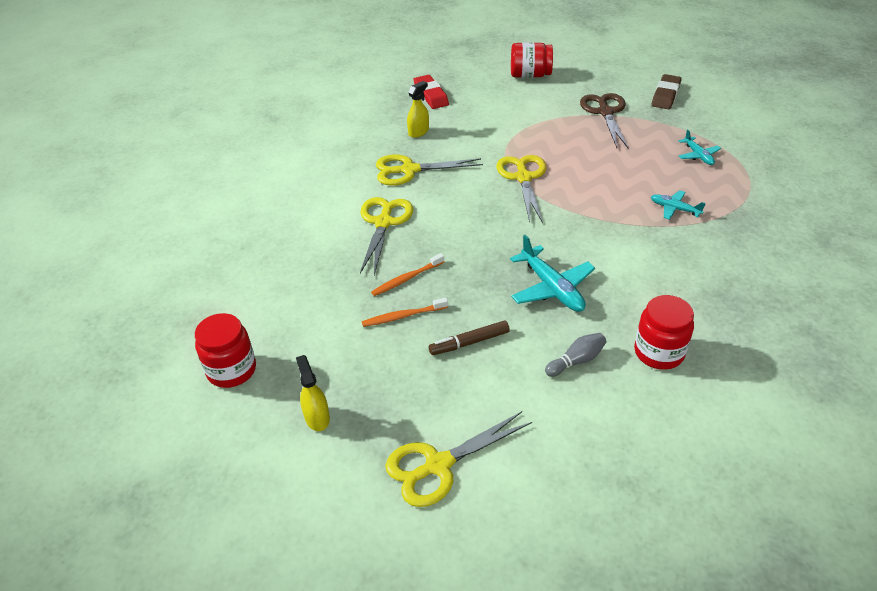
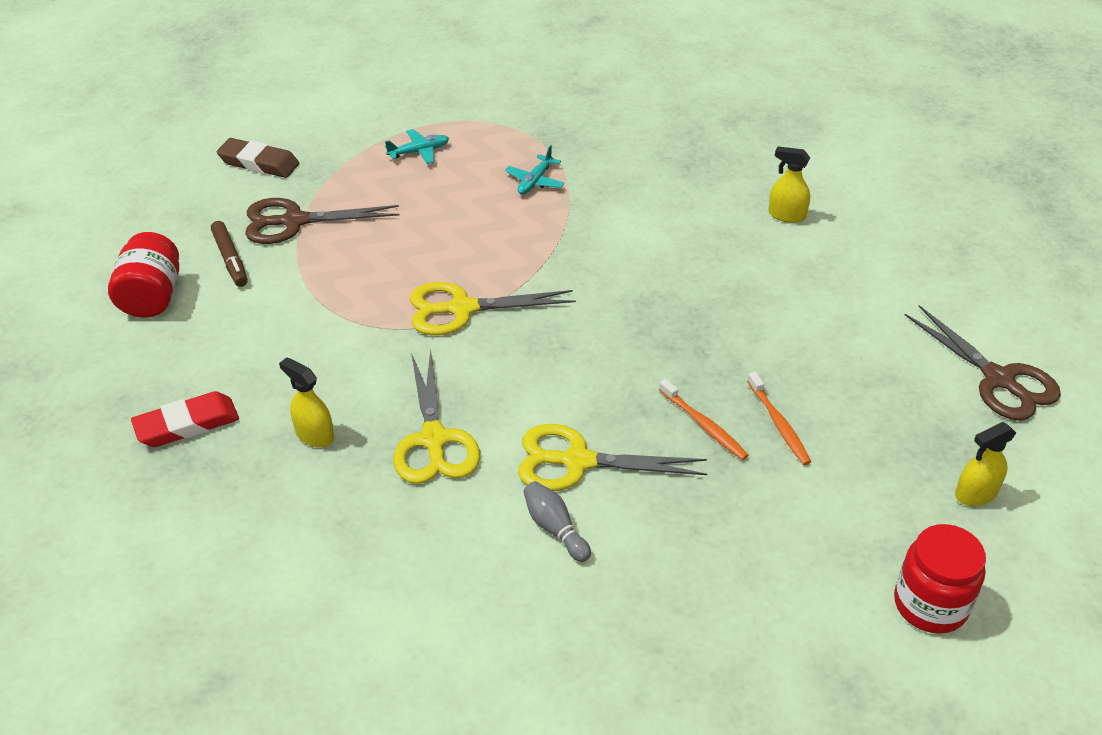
camera: 95 degrees left, 0 degrees up
(438, 465) = (998, 379): yellow scissors -> brown scissors
(469, 343) = (810, 359): brown marker -> brown marker (230, 259)
(552, 288) = (699, 288): turquoise plane -> none
(576, 361) = (815, 273): grey bowling pin -> grey bowling pin (555, 528)
(659, 352) = (786, 215): red jar -> yellow spray bottle

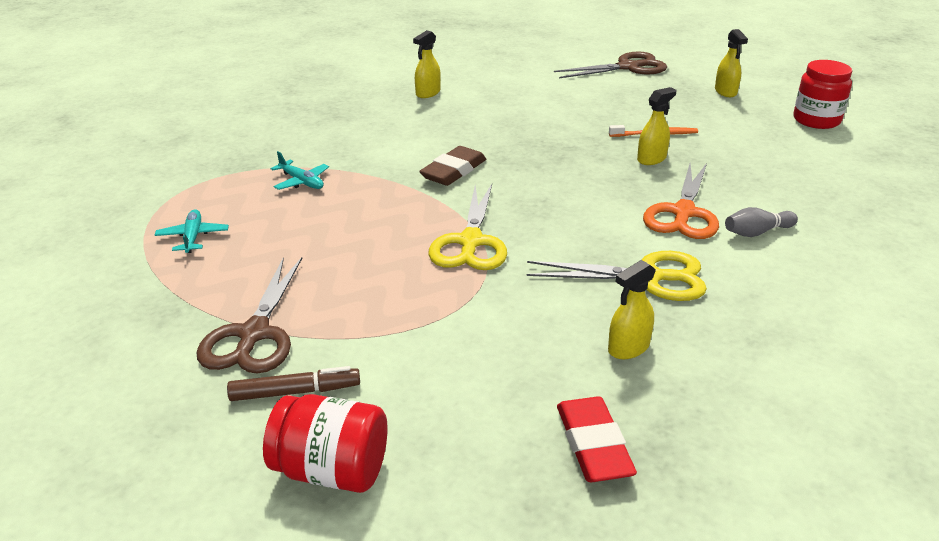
camera: 75 degrees left, 10 degrees down
(259, 163) = (104, 355): brown eraser -> brown eraser (453, 171)
(577, 461) = (683, 213): yellow scissors -> orange scissors
(704, 425) = (651, 159): orange toothbrush -> yellow spray bottle

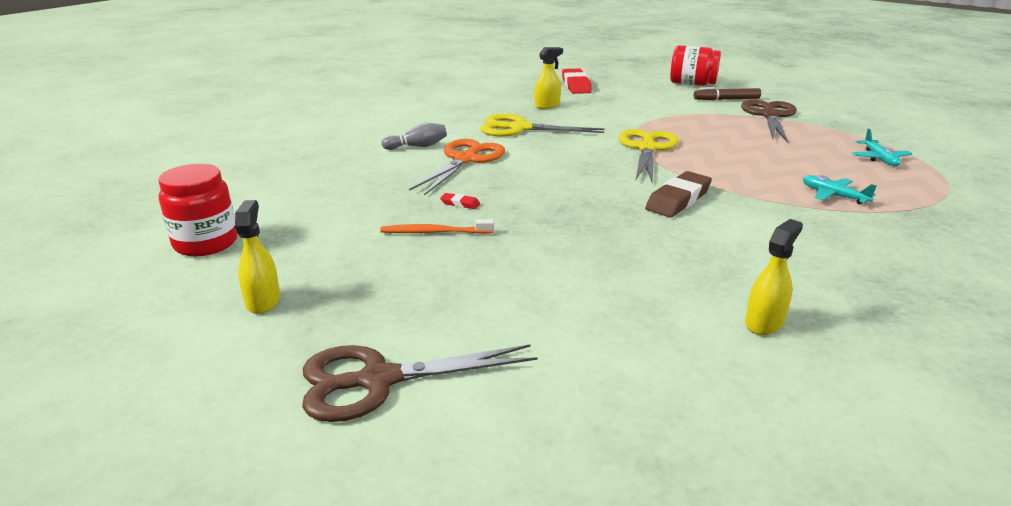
camera: 175 degrees left, 5 degrees down
(651, 159) = (460, 204): yellow spray bottle -> red eraser

